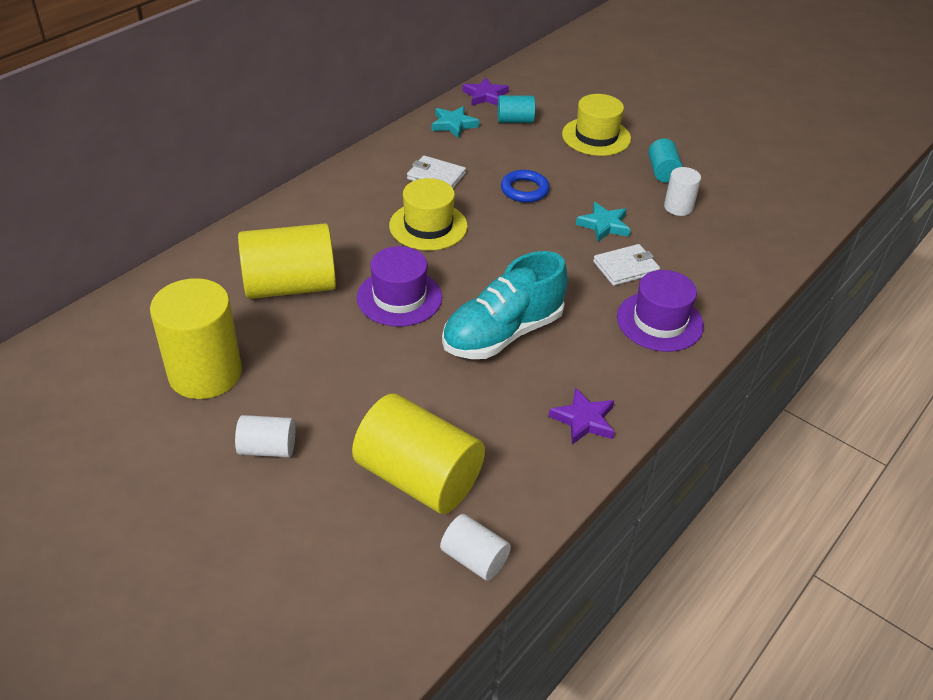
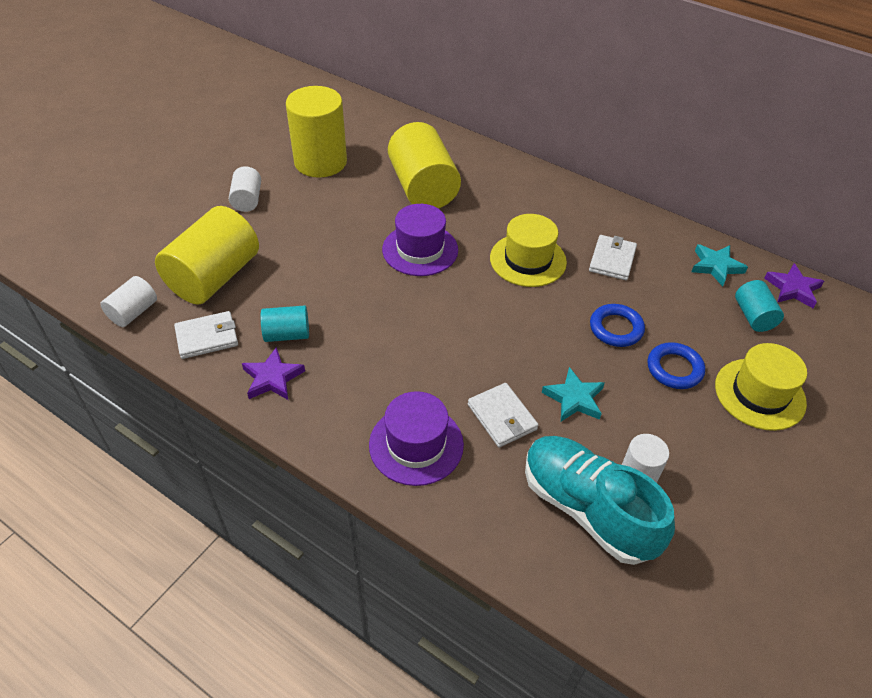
camera: 85 degrees right, 5 degrees up
(503, 333) = (381, 319): turquoise shoe -> turquoise shoe (587, 509)
(522, 479) = (207, 337): none -> white wallet
(571, 169) = (674, 369): none -> blue ring
(662, 172) = (711, 463): turquoise cylinder -> turquoise cylinder (287, 334)

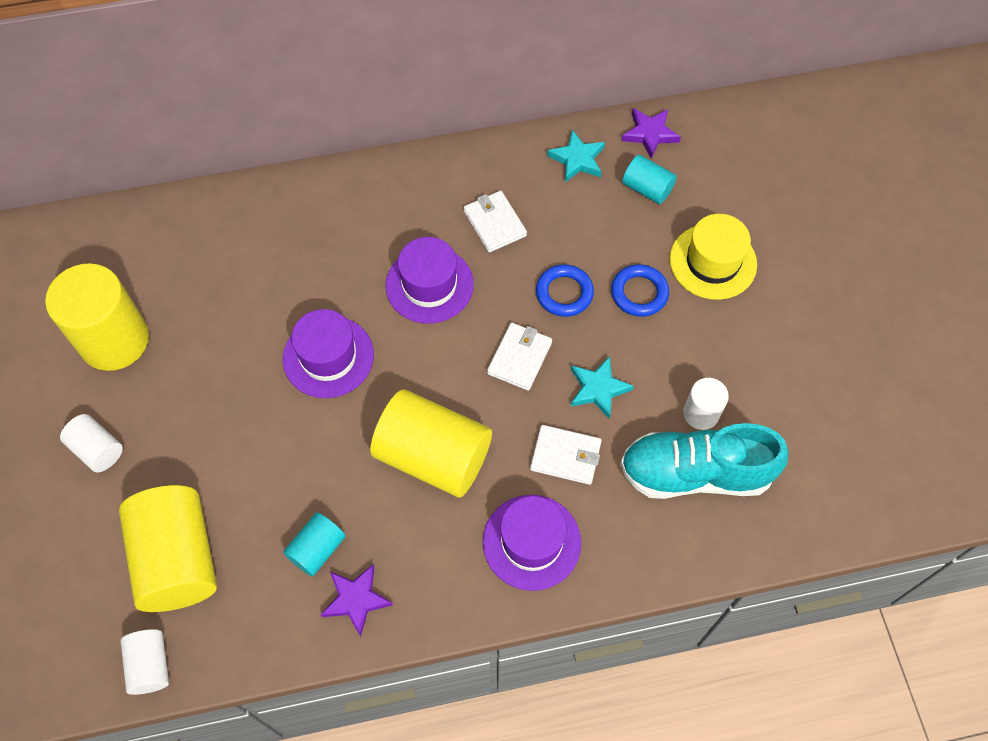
camera: 45 degrees left, 15 degrees up
(207, 337) = (251, 620): white wallet -> white wallet (519, 358)
(423, 188) = (252, 284): yellow cylinder -> yellow cylinder (433, 456)
(528, 260) = (429, 285): yellow hat -> purple hat

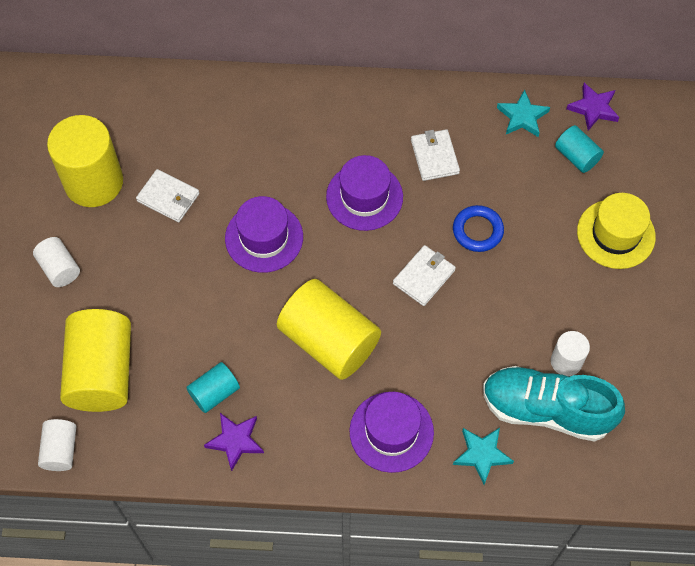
camera: 15 degrees right, 0 degrees up
(565, 456) = (440, 368): white wallet -> white wallet (168, 197)
(598, 389) = (483, 319): turquoise star -> turquoise star (482, 454)
(639, 293) = (543, 246): blue ring -> none

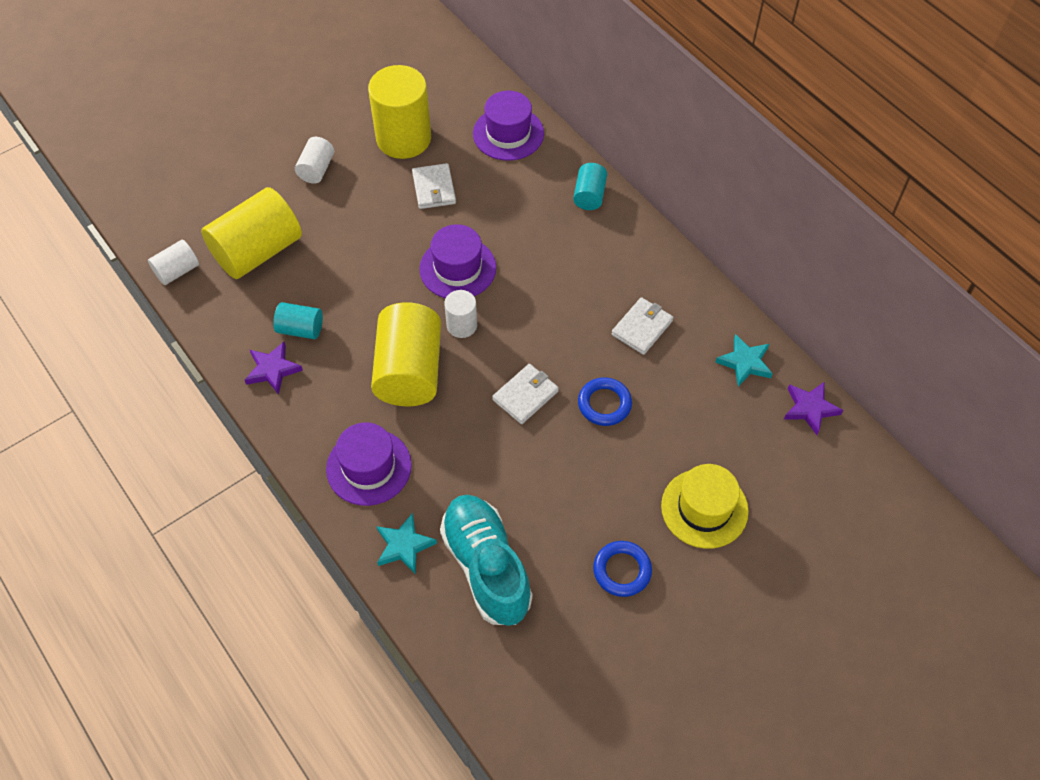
camera: 50 degrees right, 5 degrees down
(364, 197) = (557, 306): purple hat -> purple hat (508, 133)
(424, 277) = (525, 395): white wallet -> white wallet turned 45 degrees counterclockwise
(566, 361) = (545, 552): white cylinder -> white cylinder (462, 325)
(576, 156) = (749, 428): turquoise cylinder -> turquoise cylinder (589, 195)
(621, 323) = (622, 570): none -> blue ring

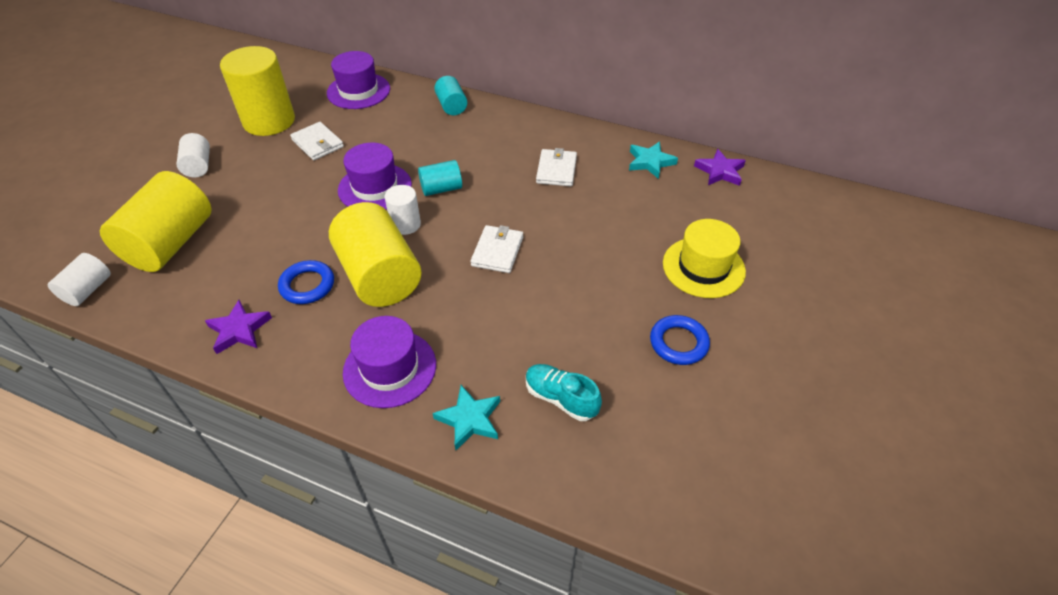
camera: 30 degrees left, 10 degrees down
(300, 329) = (250, 286): turquoise cylinder -> turquoise cylinder (441, 189)
(486, 567) = (561, 398): turquoise shoe -> turquoise shoe, size x0.54
(604, 404) = (567, 230): blue ring -> blue ring (307, 285)

